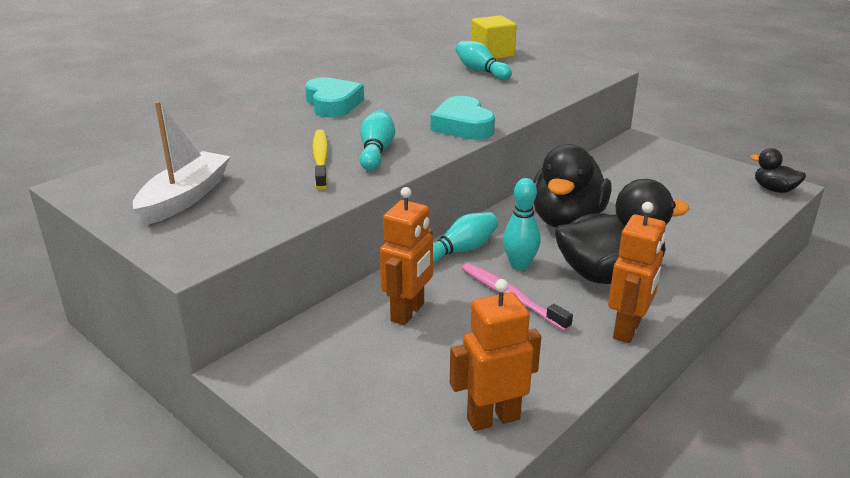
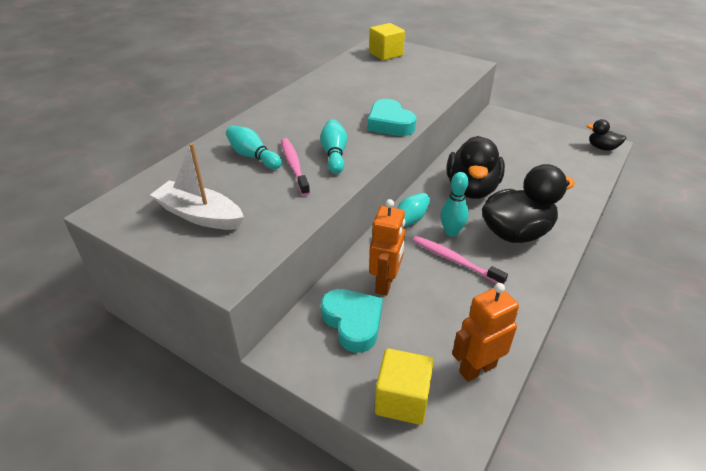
camera: 10 degrees left, 10 degrees up
(185, 198) = (200, 215): white boat -> white boat turned 75 degrees counterclockwise
(321, 159) = (294, 166): yellow toothbrush -> pink toothbrush
(333, 104) = (283, 111): turquoise heart -> turquoise heart (353, 322)
(379, 439) = (402, 399): none -> yellow cube
(481, 71) = (383, 71): turquoise bowling pin -> turquoise bowling pin (253, 156)
(627, 330) = (544, 278): orange robot -> none

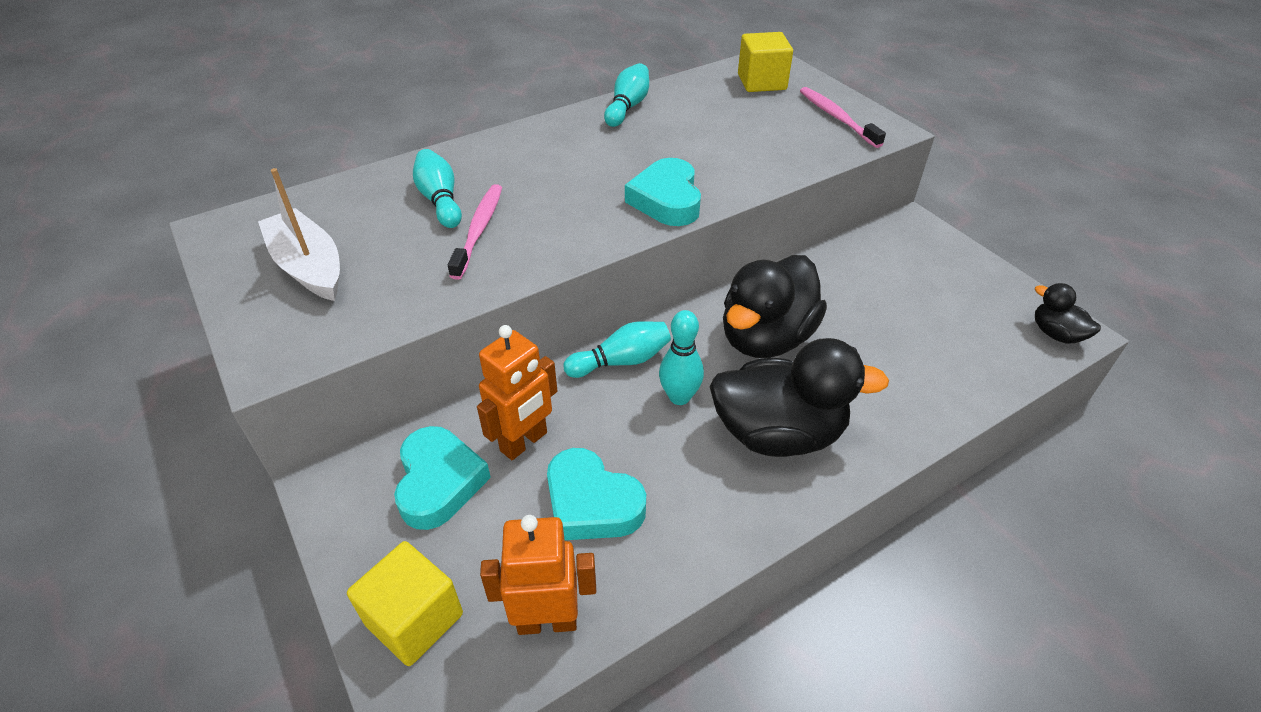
camera: 25 degrees right, 5 degrees up
(334, 154) = (546, 228): turquoise bowling pin -> turquoise bowling pin (627, 107)
(450, 301) = (591, 503): none -> turquoise heart
(454, 260) = (648, 443): pink toothbrush -> pink toothbrush (837, 117)

